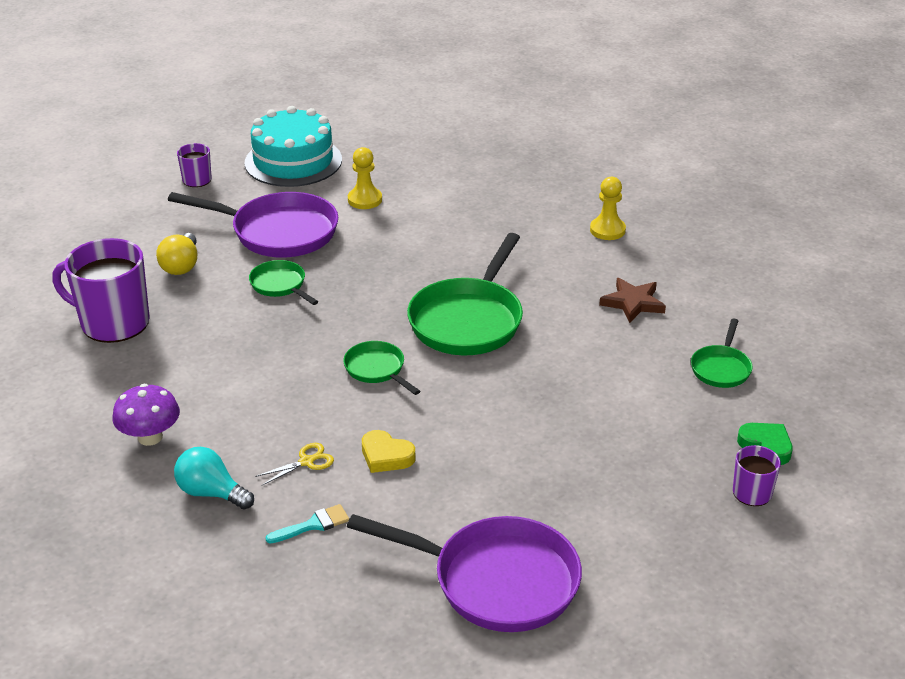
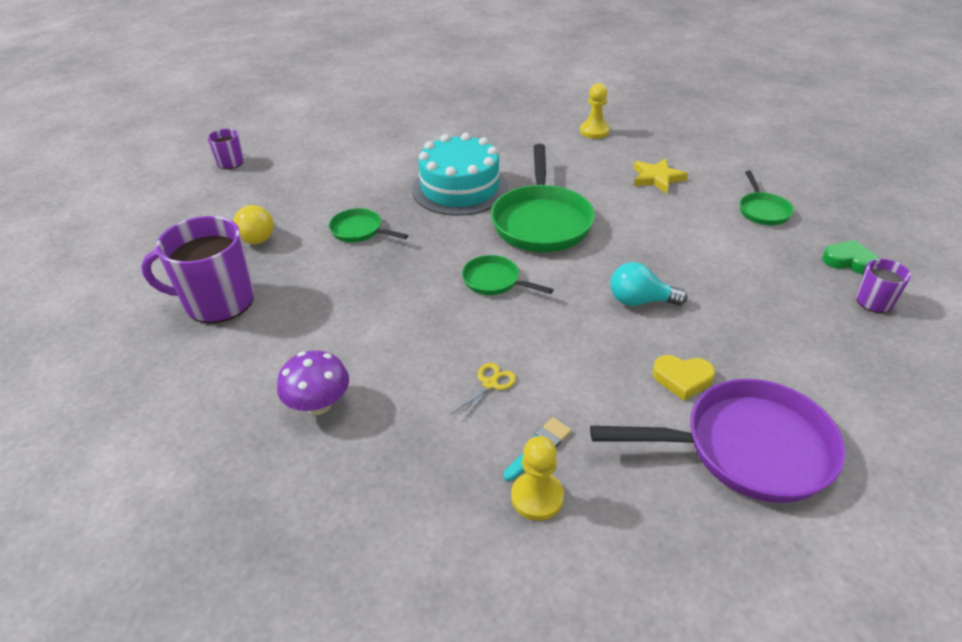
camera: 20 degrees left, 5 degrees up
(211, 493) = (417, 445): turquoise light bulb -> turquoise light bulb (640, 301)
(278, 232) = (330, 188): purple pan -> none
(293, 161) = (308, 132): turquoise cake -> turquoise cake (460, 188)
(365, 200) = (388, 148): yellow pawn -> yellow pawn (537, 497)
(386, 456) = (559, 357): yellow heart -> yellow heart (682, 379)
(633, 303) = (657, 178): brown star -> yellow star

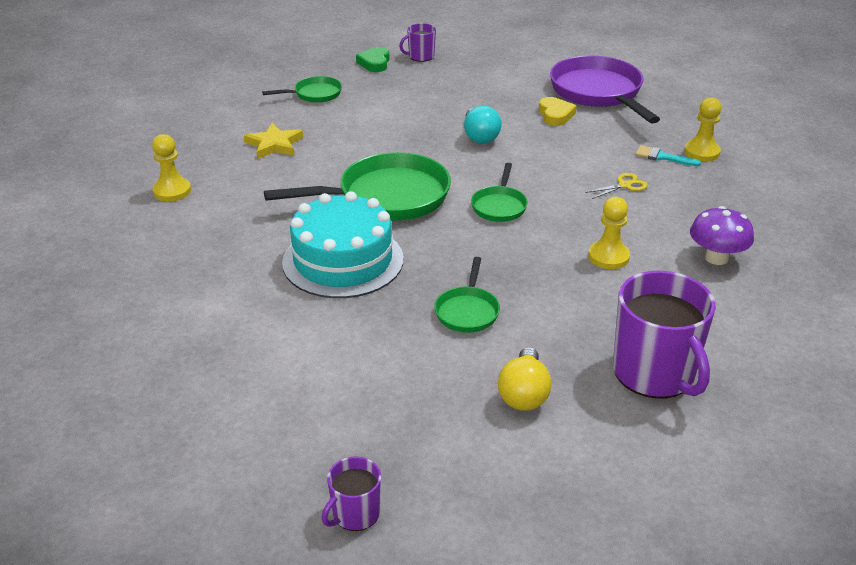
camera: 110 degrees left, 5 degrees down
(257, 235) = (524, 394): yellow light bulb -> yellow light bulb turned 135 degrees clockwise
(373, 326) = (608, 257): none -> yellow pawn
(490, 384) = (624, 185): yellow scissors -> yellow scissors turned 135 degrees clockwise

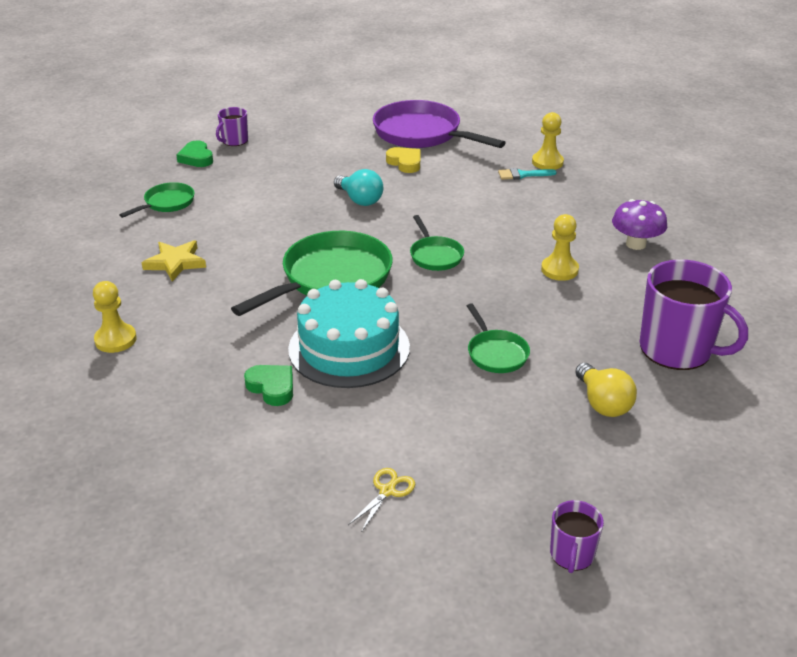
camera: 30 degrees left, 0 degrees up
(249, 270) = (272, 387): none -> green heart
(624, 185) = (516, 207): yellow scissors -> yellow scissors (387, 491)

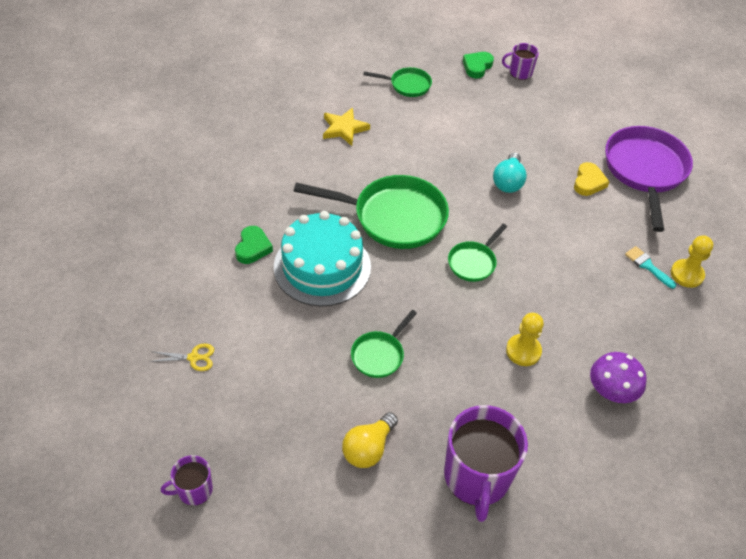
camera: 55 degrees right, 15 degrees up
(115, 339) = (245, 148): yellow pawn -> none

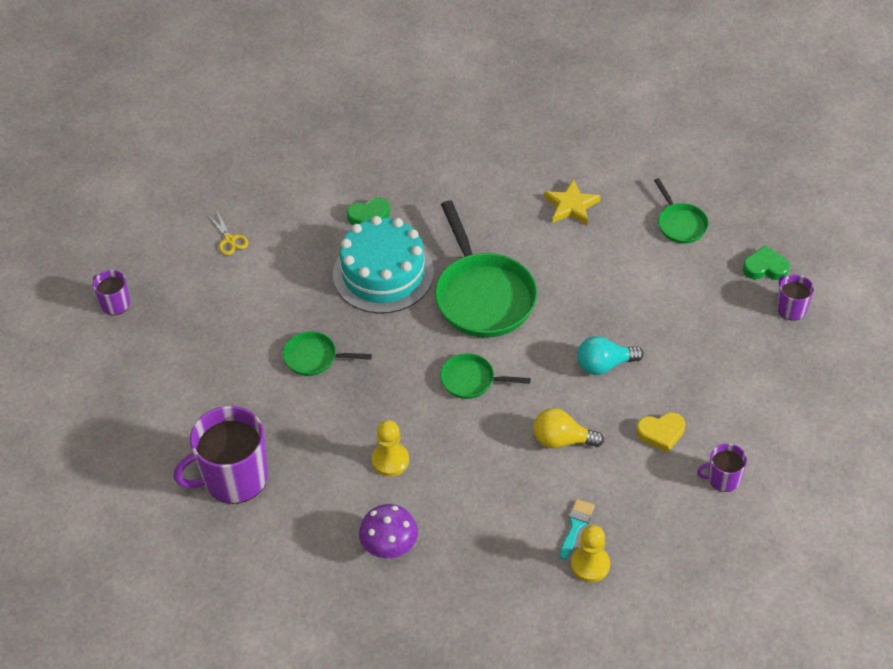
camera: 65 degrees right, 0 degrees up
(368, 448) = (216, 392): yellow light bulb -> yellow light bulb (562, 440)
(645, 171) = (723, 479): purple pan -> purple mug

